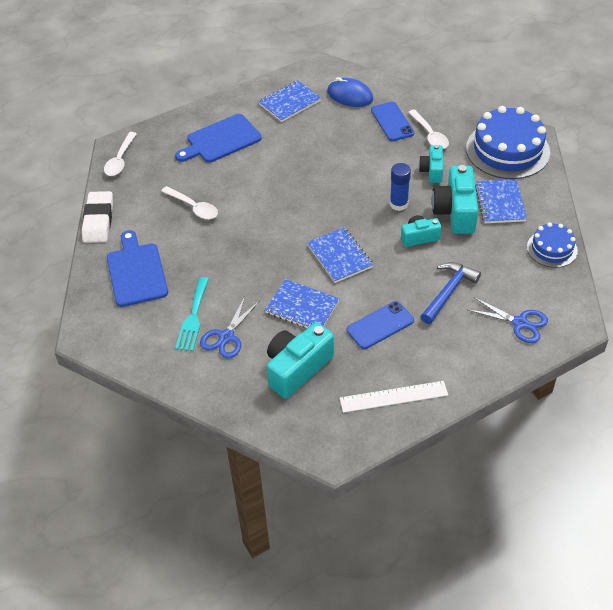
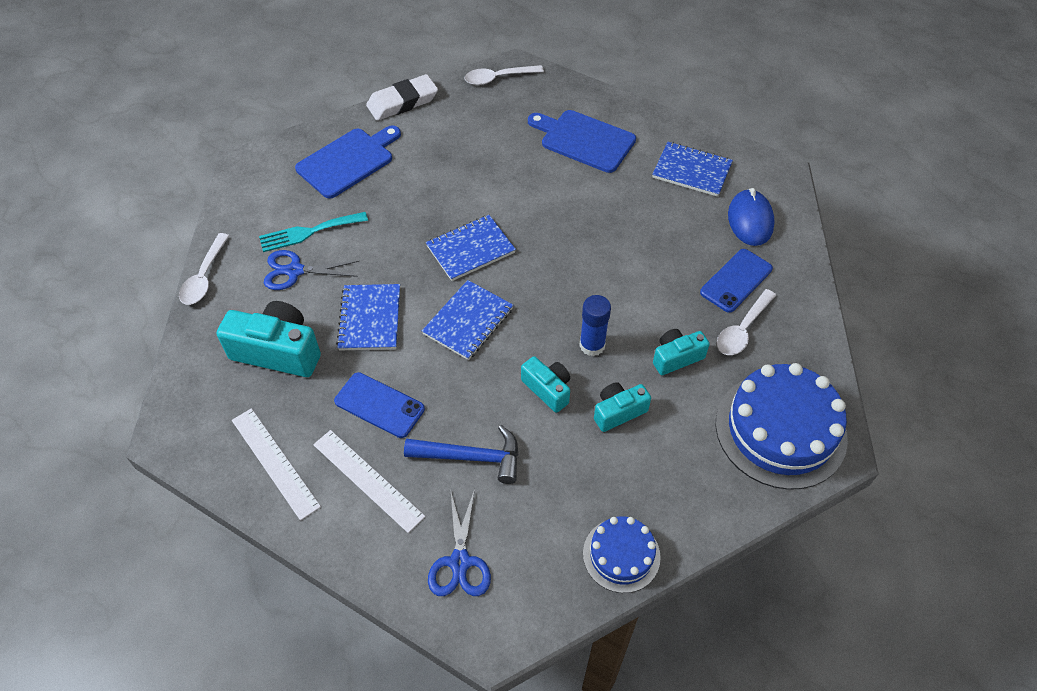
camera: 60 degrees right, 5 degrees up
(193, 207) = (466, 163): white spoon -> white spoon (204, 277)
(436, 350) = (368, 480): none -> white ruler
(455, 212) = (618, 412): turquoise camera -> turquoise camera, size x0.58
(500, 203) = (670, 458): blue notebook -> blue notebook (470, 249)

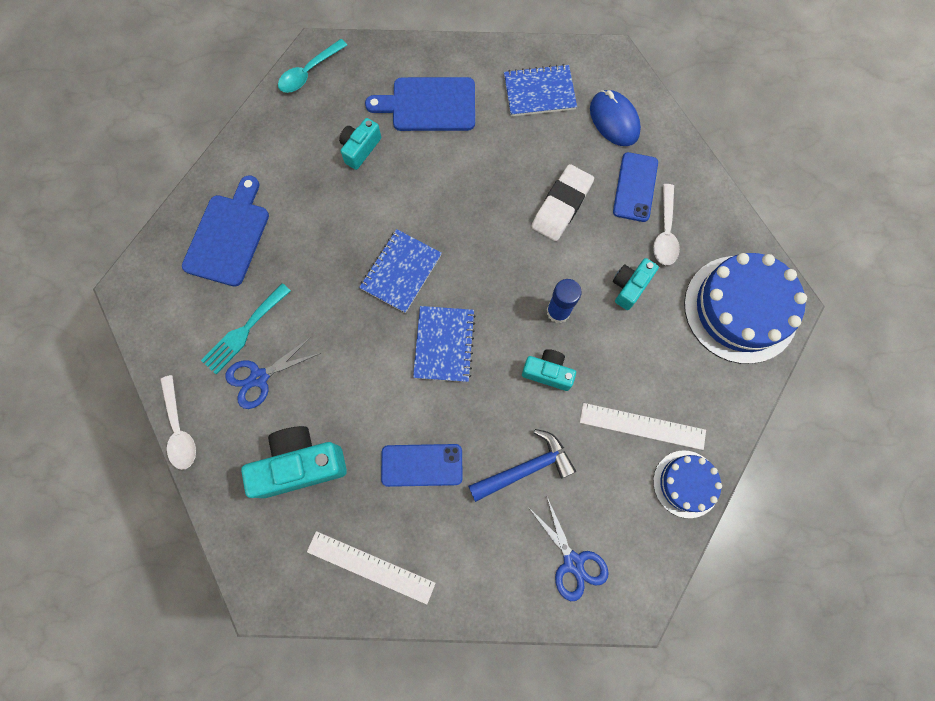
camera: 30 degrees left, 20 degrees up
(368, 480) = (457, 536): white ruler -> white ruler (642, 426)
(370, 319) = (359, 388): blue notebook -> none
(402, 102) = (236, 144): white eraser -> white eraser (561, 206)
(498, 78) = (309, 72): white spoon -> turquoise spoon
(618, 412) = (614, 362): turquoise camera -> turquoise camera (360, 149)

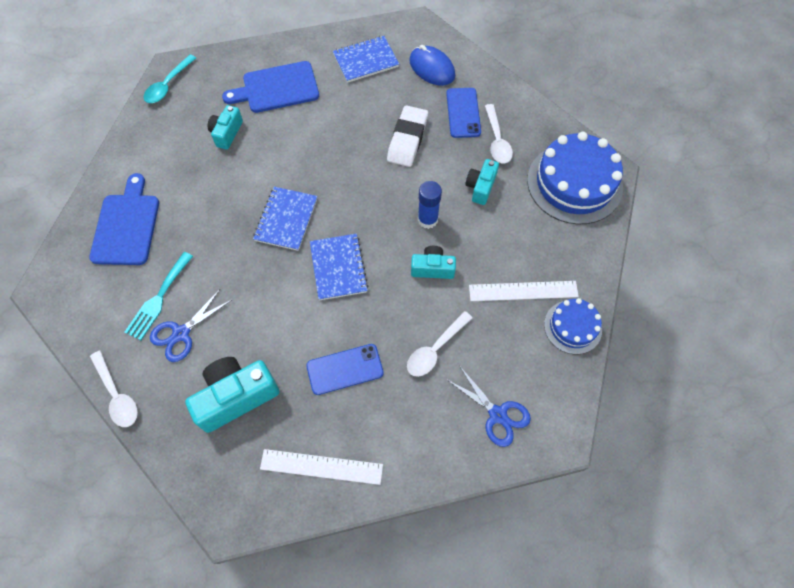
camera: 15 degrees left, 10 degrees down
(525, 468) = (435, 349): blue hammer -> white spoon

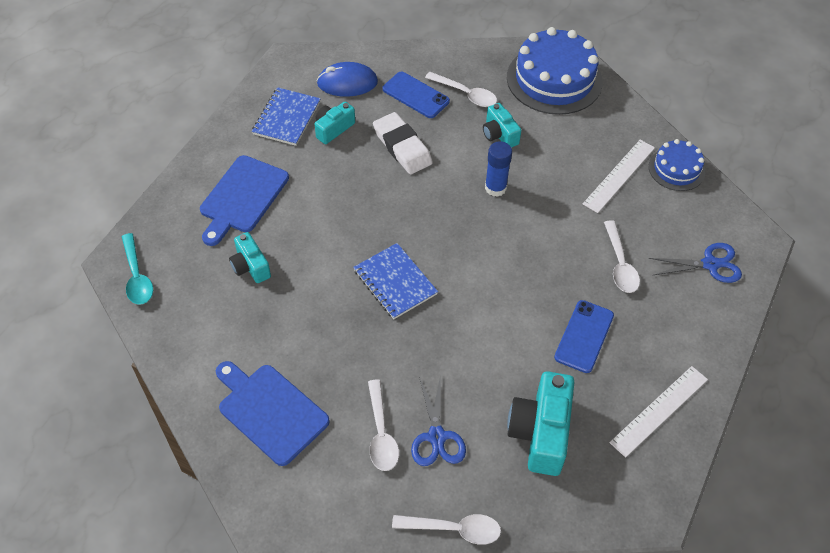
camera: 50 degrees left, 10 degrees down
(158, 299) = (381, 433): turquoise fork -> white spoon
(338, 267) = (482, 277): blue notebook -> none
(432, 268) = (545, 216): turquoise camera -> turquoise camera (333, 129)

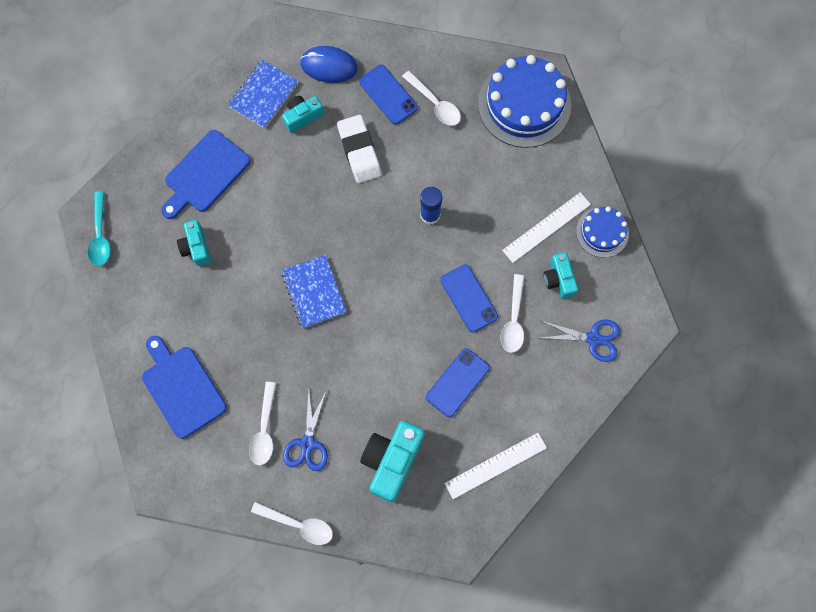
camera: 15 degrees right, 20 degrees up
(499, 134) = (452, 157): turquoise camera -> turquoise camera (559, 279)
(564, 254) = (468, 298): none -> blue phone

